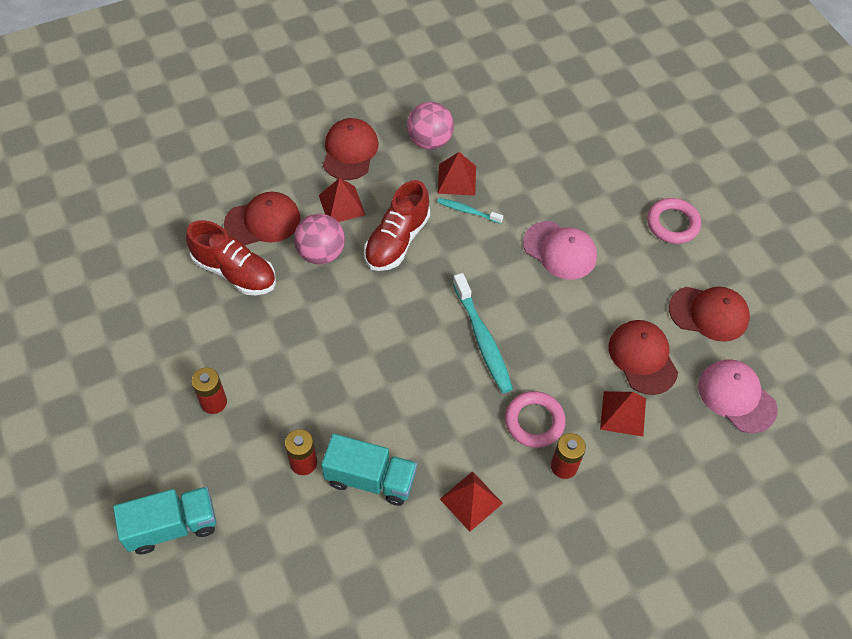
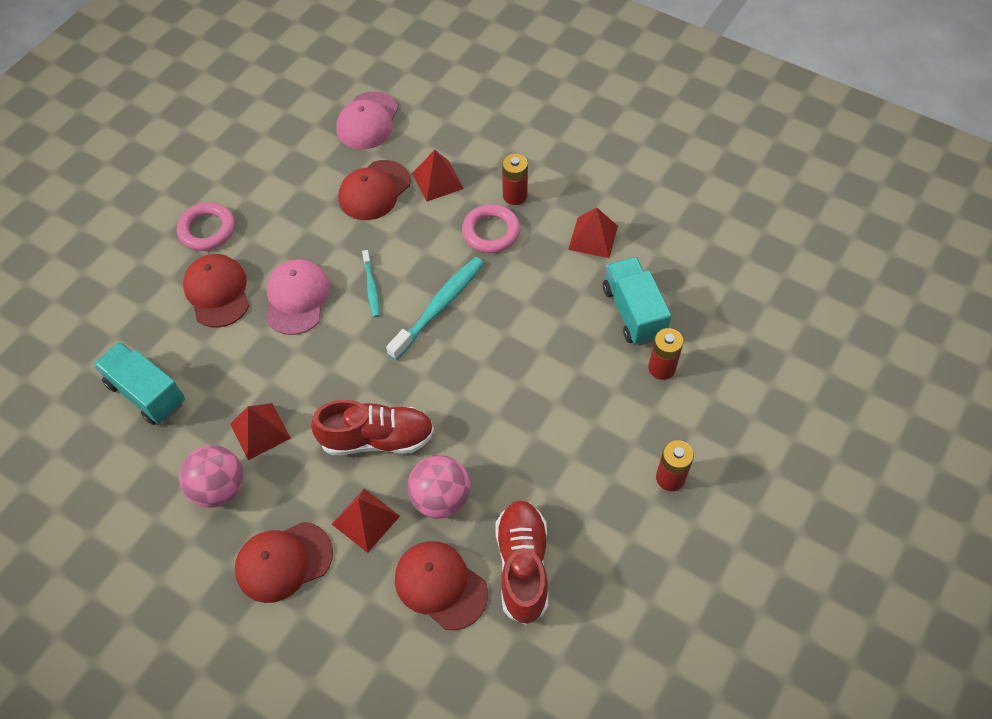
camera: 120 degrees left, 0 degrees up
(172, 526) = (797, 427): turquoise truck -> turquoise truck (146, 393)
(467, 211) = (297, 398): turquoise toothbrush -> turquoise toothbrush (371, 287)
(709, 313) = (295, 167): red cap -> red cap (217, 292)

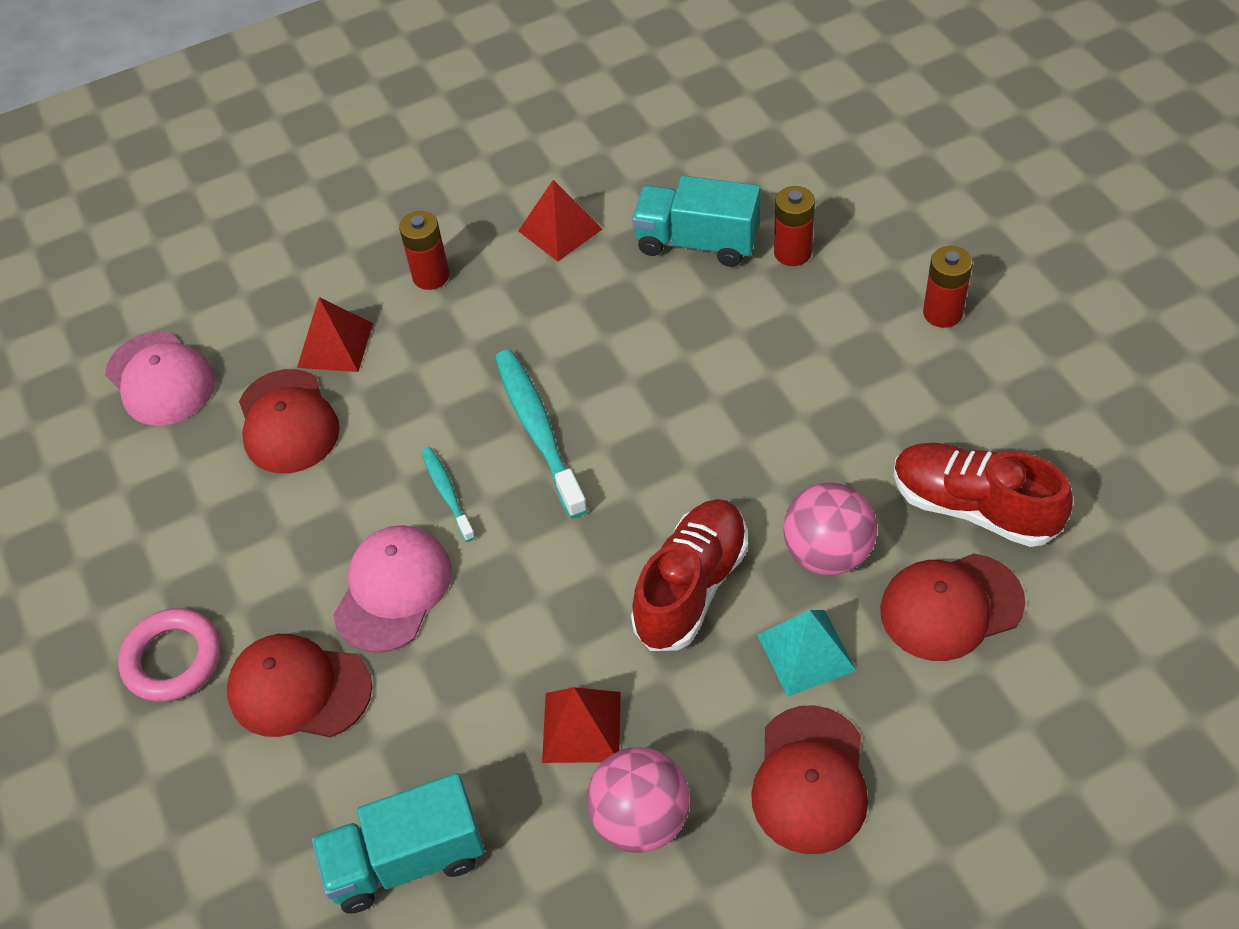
camera: 55 degrees left, 5 degrees down
(297, 298) = (393, 590): pink cap -> pink cap turned 75 degrees clockwise
(365, 520) = (806, 652): red pyramid -> turquoise pyramid
(371, 287) = (447, 493): turquoise toothbrush -> turquoise toothbrush turned 135 degrees counterclockwise
(491, 232) = (466, 325): pink ring -> none

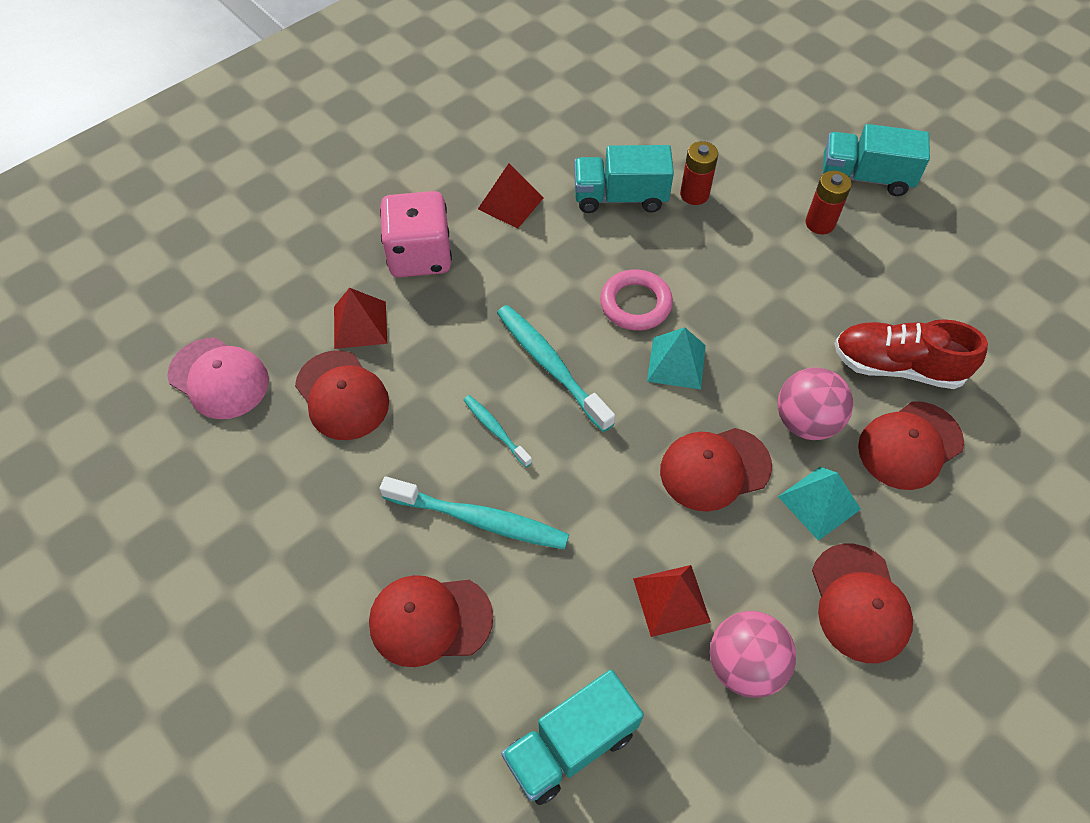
camera: 20 degrees left, 5 degrees up
(172, 659) = (311, 618): pink ring -> pink ring (635, 304)
(393, 590) = (479, 519): pink cap -> turquoise toothbrush
(431, 276) = (420, 256): red battery -> pink dice
(691, 587) = (714, 469): red shoe -> red cap
(692, 453) = (676, 363): none -> turquoise pyramid
(1027, 263) = (865, 177): none -> turquoise truck

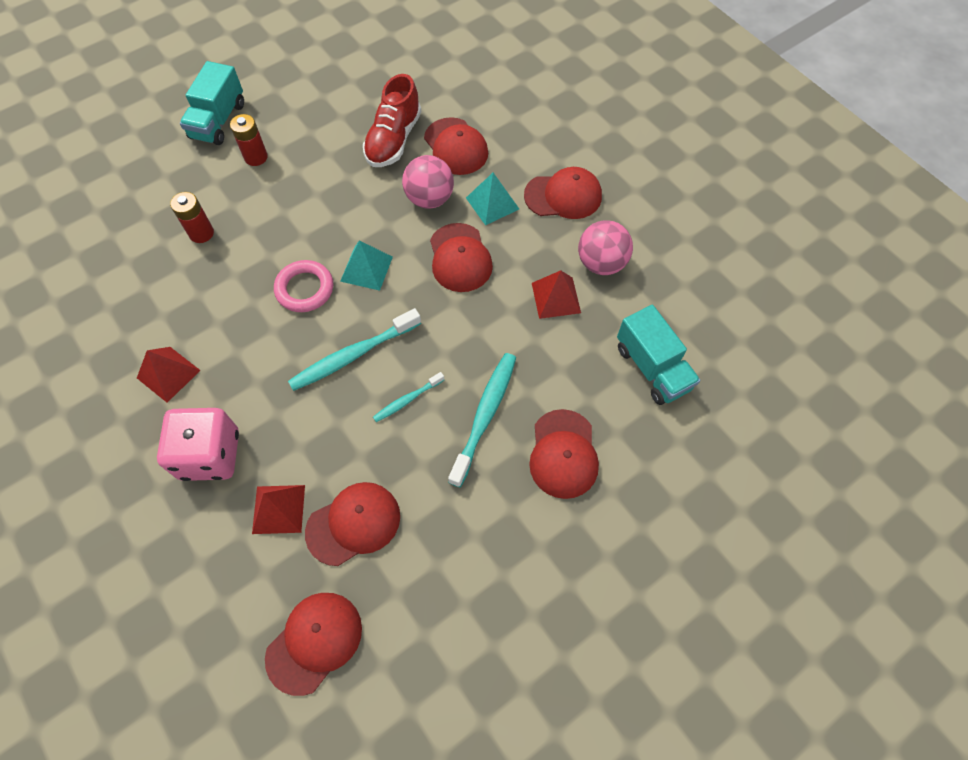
camera: 85 degrees left, 5 degrees up
(219, 378) = (314, 642): pink cap -> red cap
(620, 197) = (188, 287): turquoise truck -> none

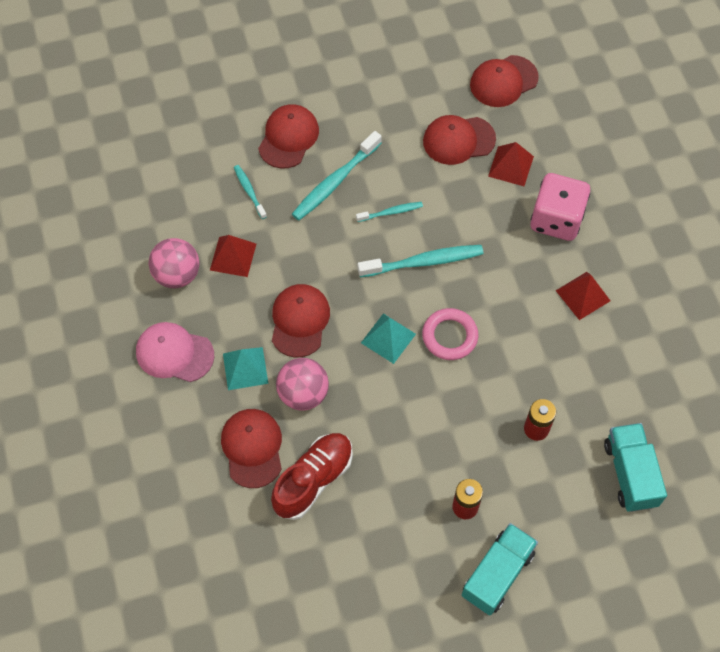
camera: 160 degrees left, 0 degrees up
(563, 196) = (174, 353): red cap -> pink cap
(575, 372) = (249, 191): none -> turquoise toothbrush
(652, 368) = (187, 176): turquoise truck -> turquoise truck (630, 474)

